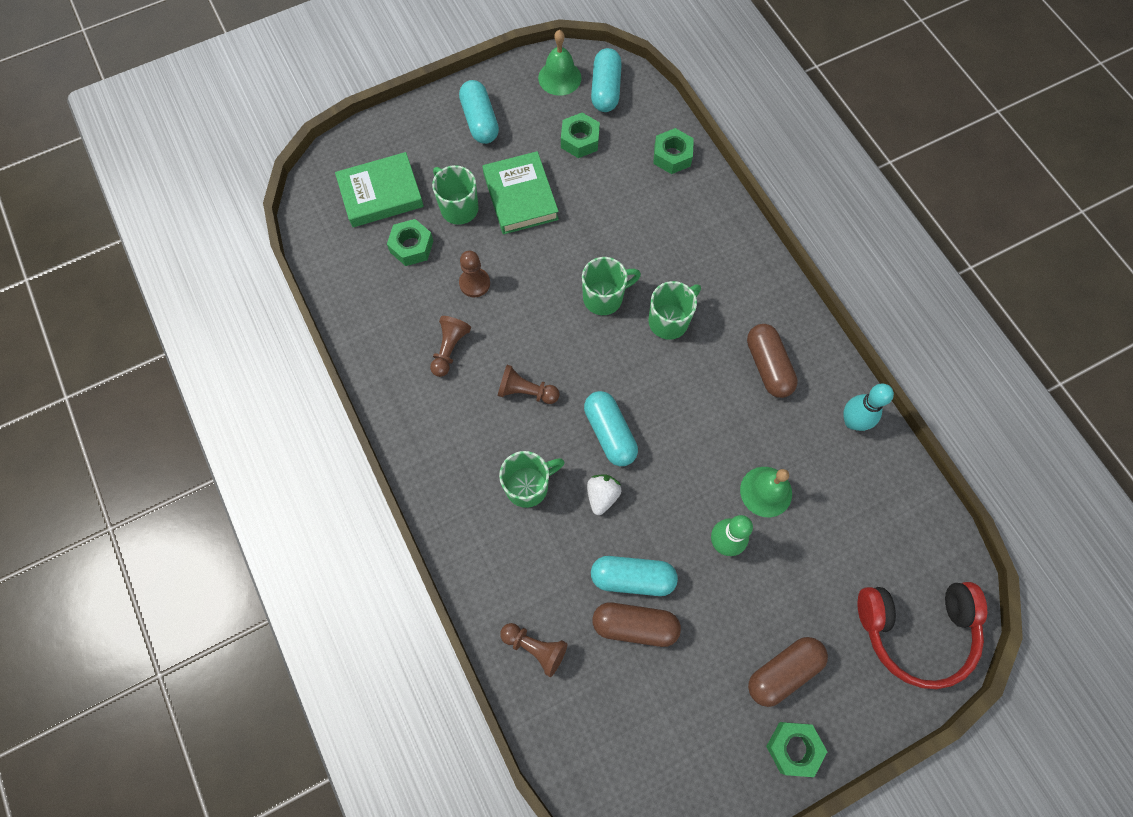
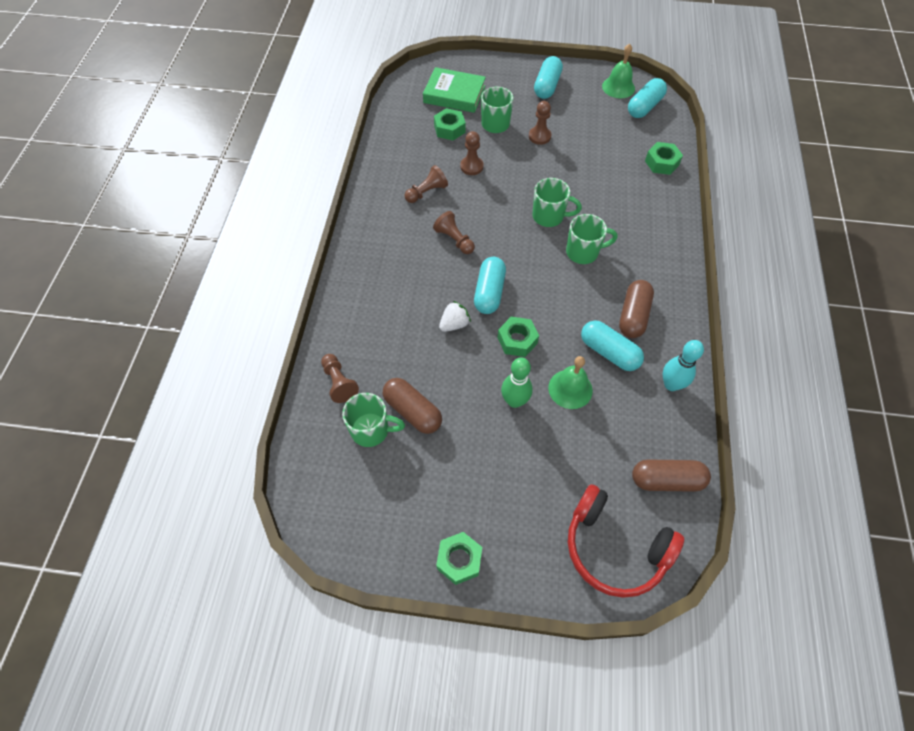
camera: 35 degrees right, 10 degrees down
(520, 197) = (539, 136): green book -> brown pawn
(528, 486) = (412, 291): green mug -> green mug (371, 430)
(580, 140) = (604, 125): green nut -> green nut (517, 340)
(632, 578) = (434, 383): turquoise capsule -> turquoise capsule (609, 352)
(783, 671) = (491, 507): brown capsule -> brown capsule (666, 480)

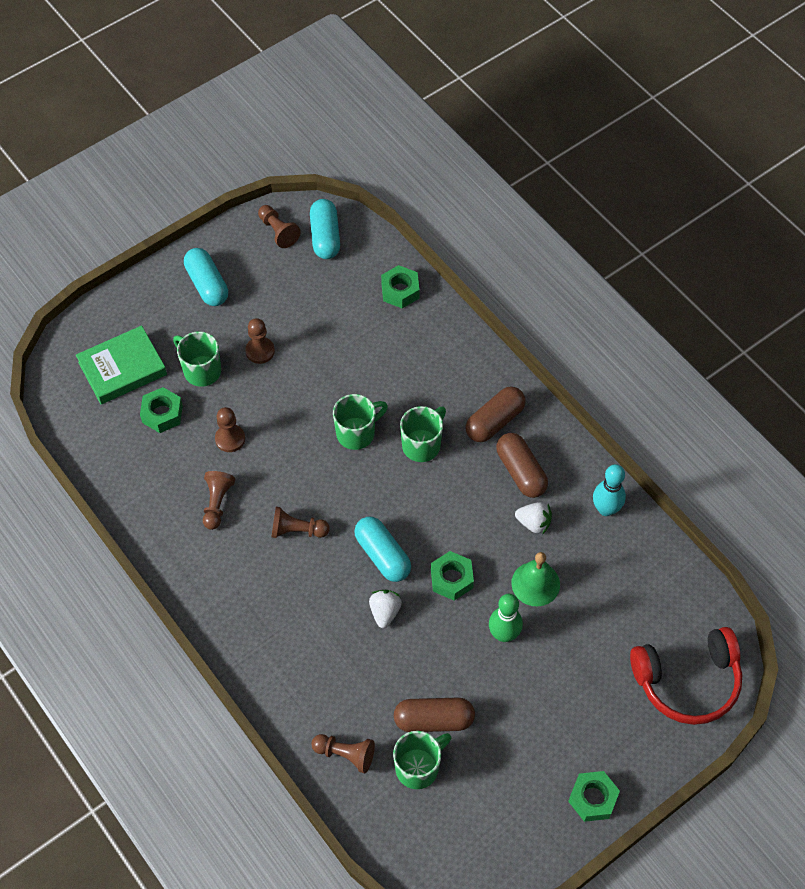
camera: 45 degrees left, 0 degrees up
(609, 352) = (533, 523): turquoise capsule -> white strawberry
(618, 87) = (278, 231): green bell -> brown pawn
(666, 480) = (674, 593): brown capsule -> brown capsule (494, 421)

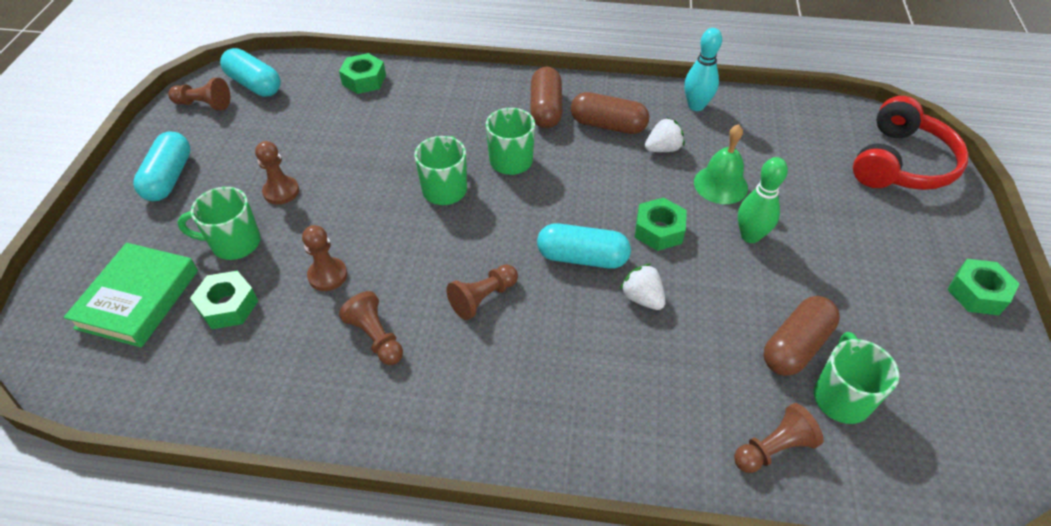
camera: 45 degrees left, 10 degrees down
(207, 284) = (169, 178): turquoise capsule -> turquoise capsule turned 75 degrees clockwise

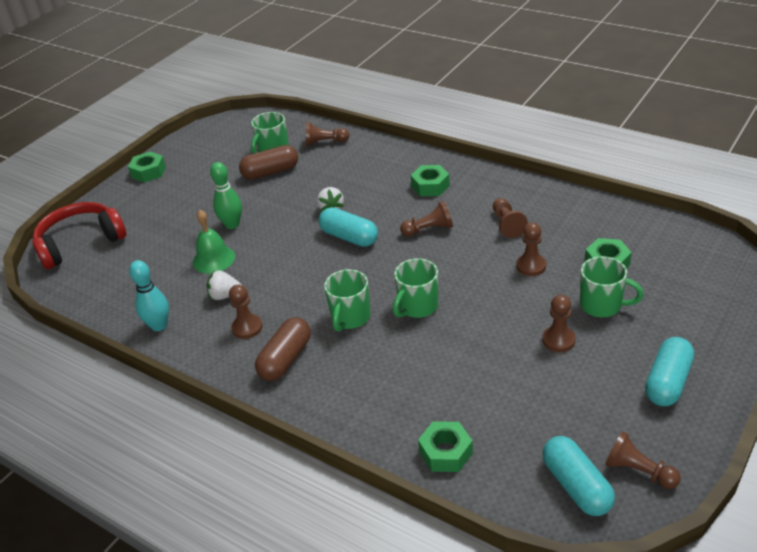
camera: 150 degrees left, 10 degrees down
(138, 299) = (677, 282): green book -> none
(608, 125) = (247, 327): brown capsule -> brown pawn
(659, 230) = (285, 241): green nut -> green nut (430, 186)

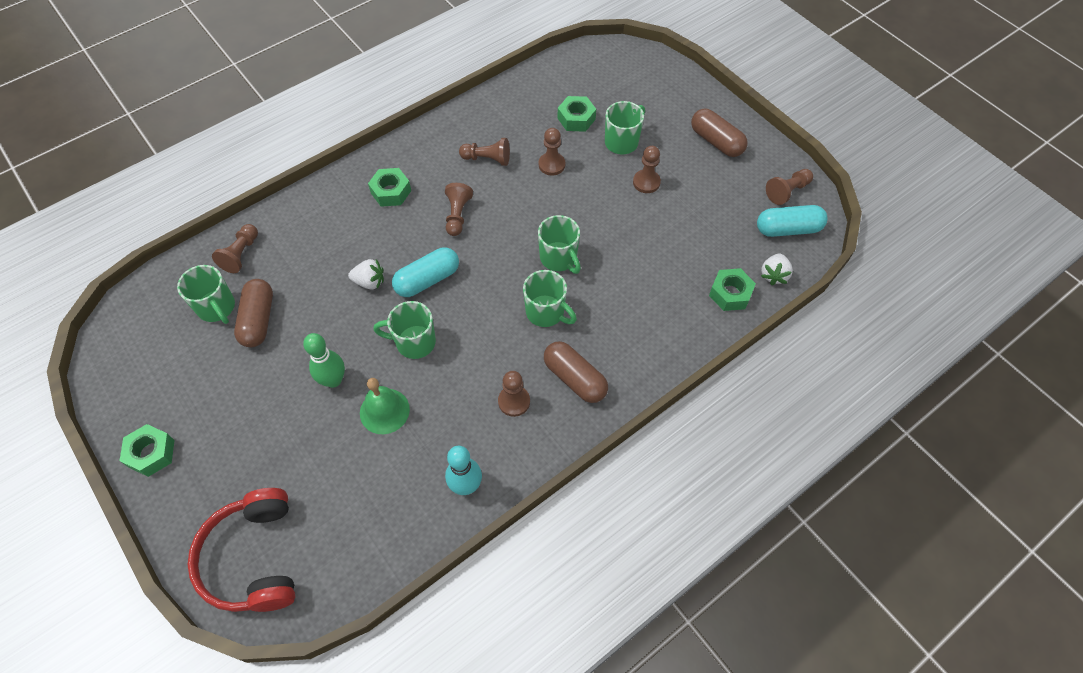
camera: 75 degrees left, 20 degrees up
(225, 295) = (453, 412): white strawberry -> white strawberry (773, 275)
(283, 252) = (414, 342): none -> green mug
(667, 382) = (716, 141): turquoise capsule -> brown capsule

